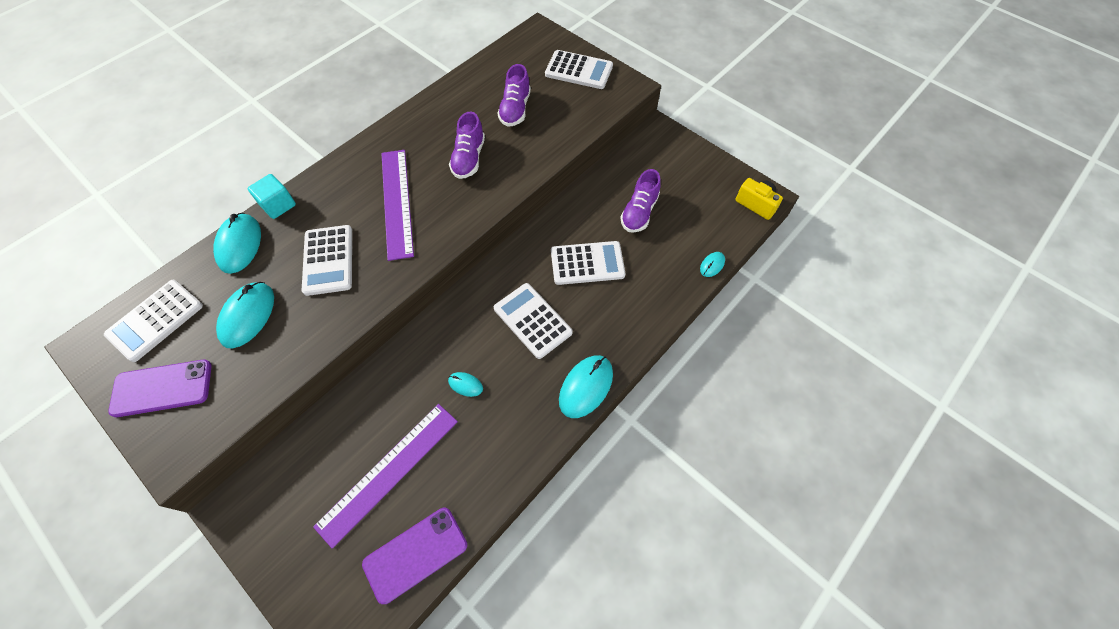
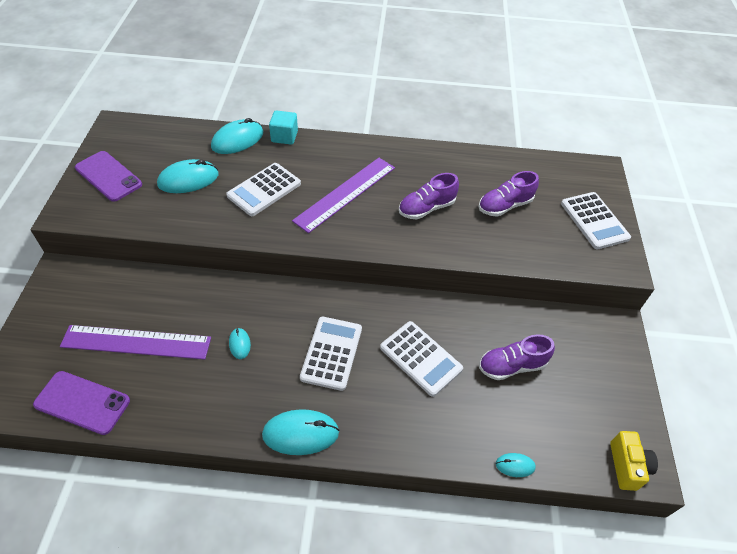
camera: 50 degrees right, 10 degrees down
(155, 320) = (152, 141): white calculator -> none

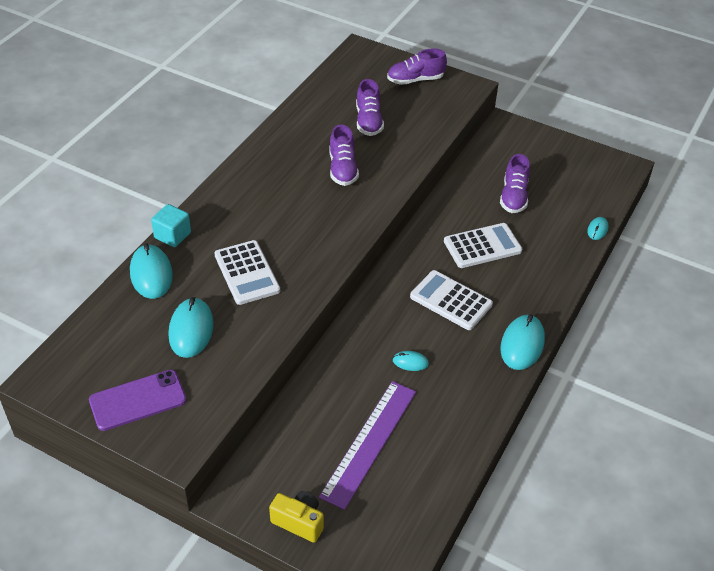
camera: 65 degrees left, 5 degrees down
(82, 402) = (423, 498): purple phone -> none
(345, 193) = (290, 215): purple ruler -> none
(594, 221) = (415, 80): white calculator -> purple shoe
(627, 466) = (618, 174): yellow camera -> yellow camera (299, 522)

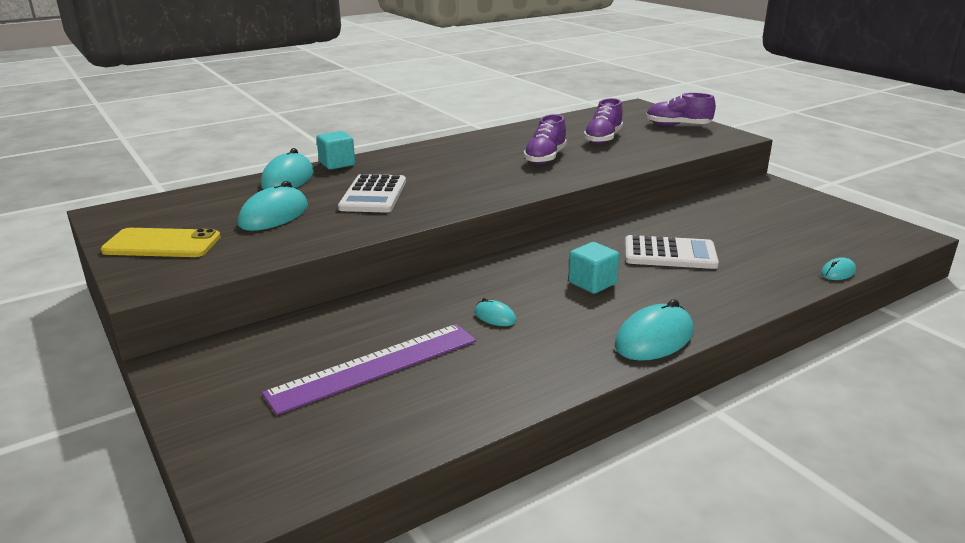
camera: 30 degrees right, 20 degrees down
(138, 400) = (162, 244): purple phone -> yellow phone
(299, 522) = (214, 408): yellow camera -> none
(451, 301) = (592, 283): white calculator -> turquoise cube
(513, 197) = (740, 229): purple shoe -> none

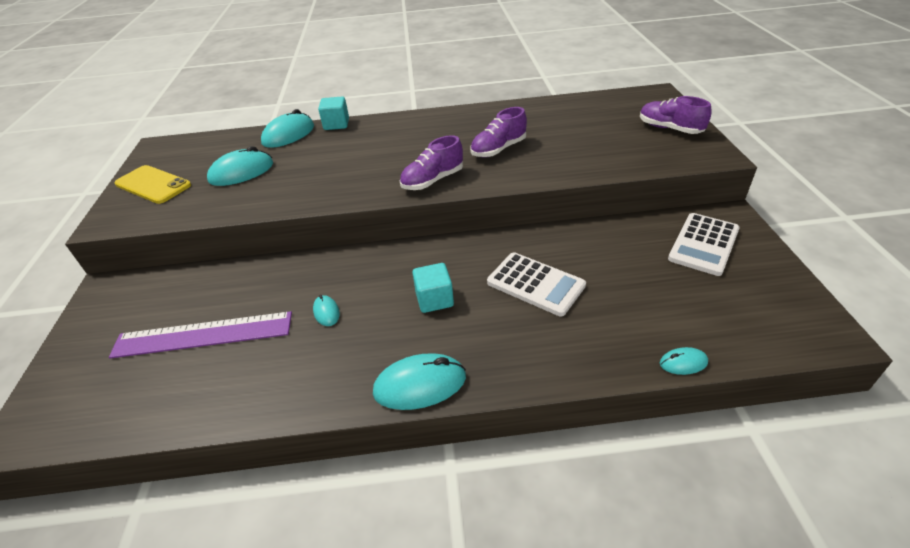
camera: 30 degrees right, 15 degrees up
(373, 195) = (324, 165): white calculator -> white calculator (703, 244)
(603, 139) = (576, 134): purple shoe -> purple shoe (432, 181)

